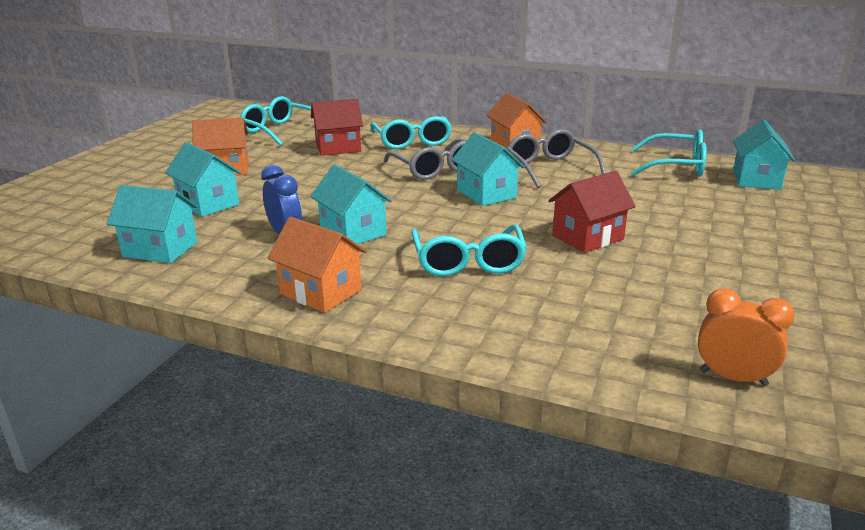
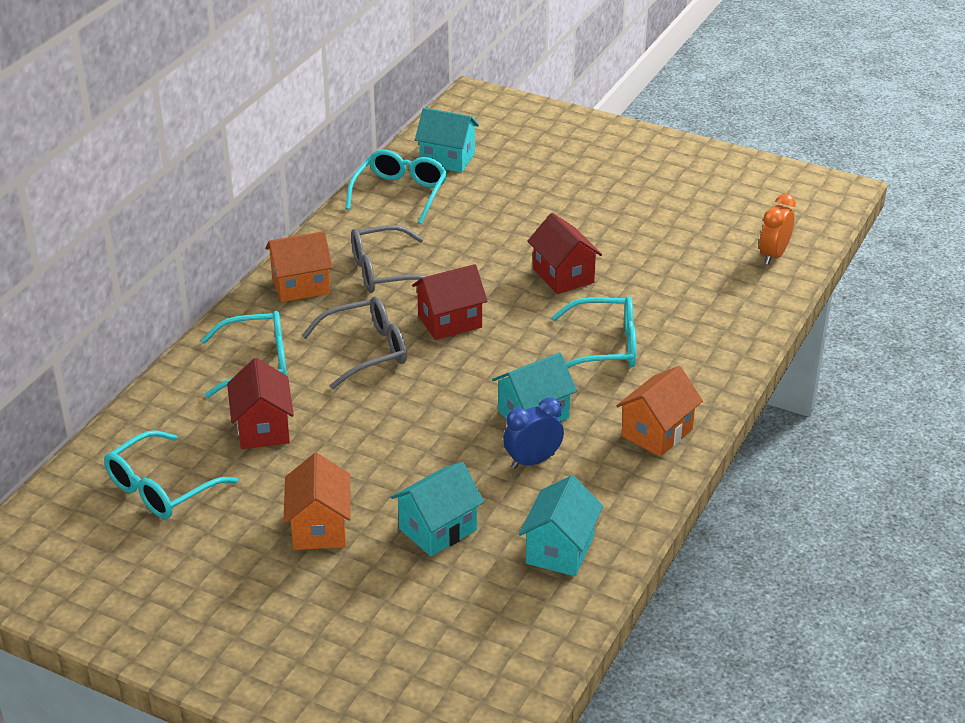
camera: 85 degrees left, 10 degrees up
(486, 194) = (450, 321): turquoise house -> red house

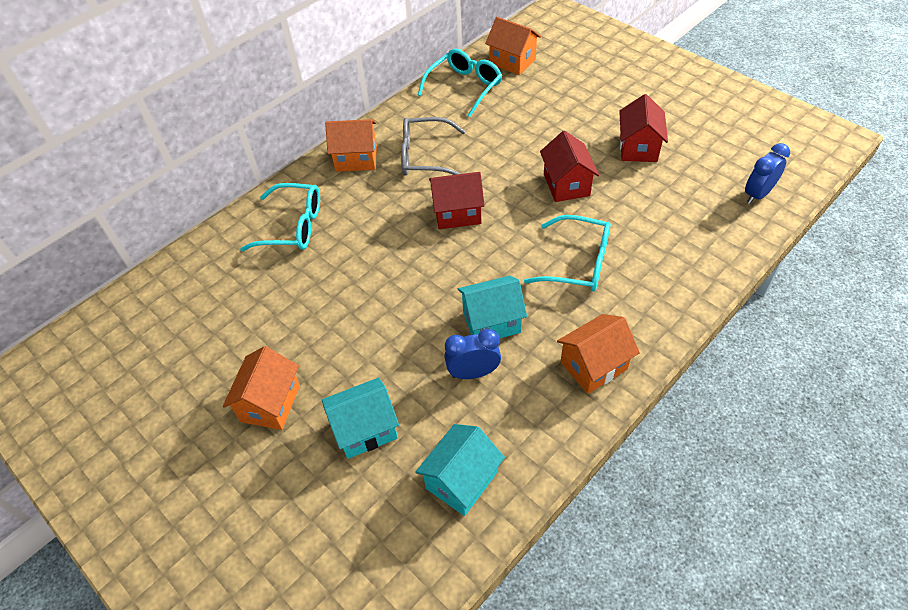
camera: 20 degrees right, 15 degrees up
(161, 488) = (169, 333): turquoise glasses -> none
(263, 428) = (270, 290): red house -> red house (638, 148)
(366, 351) = (381, 229): grey glasses -> none
(447, 159) = (512, 61): turquoise house -> orange house
(773, 255) = (757, 194): orange clock -> blue clock

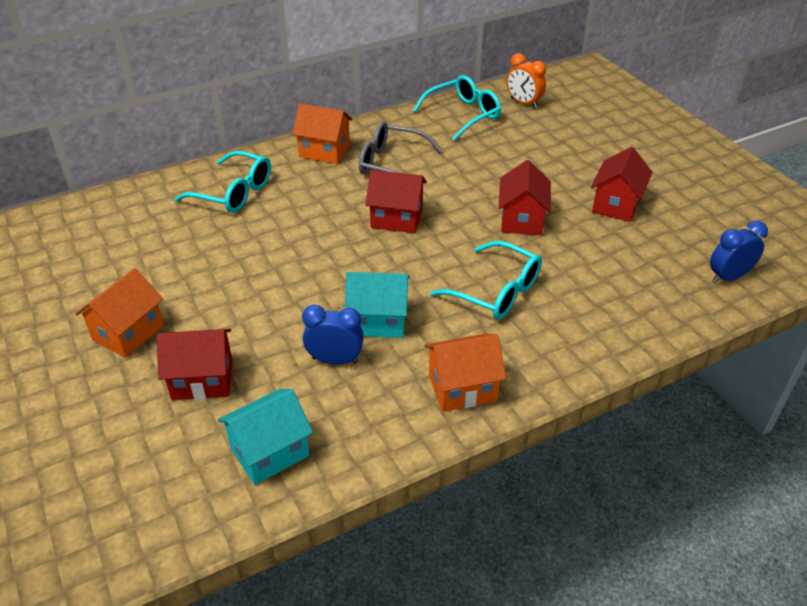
camera: 15 degrees right, 10 degrees down
(365, 429) = (202, 380): turquoise house -> red house
(512, 61) = (523, 103): orange house -> orange clock

